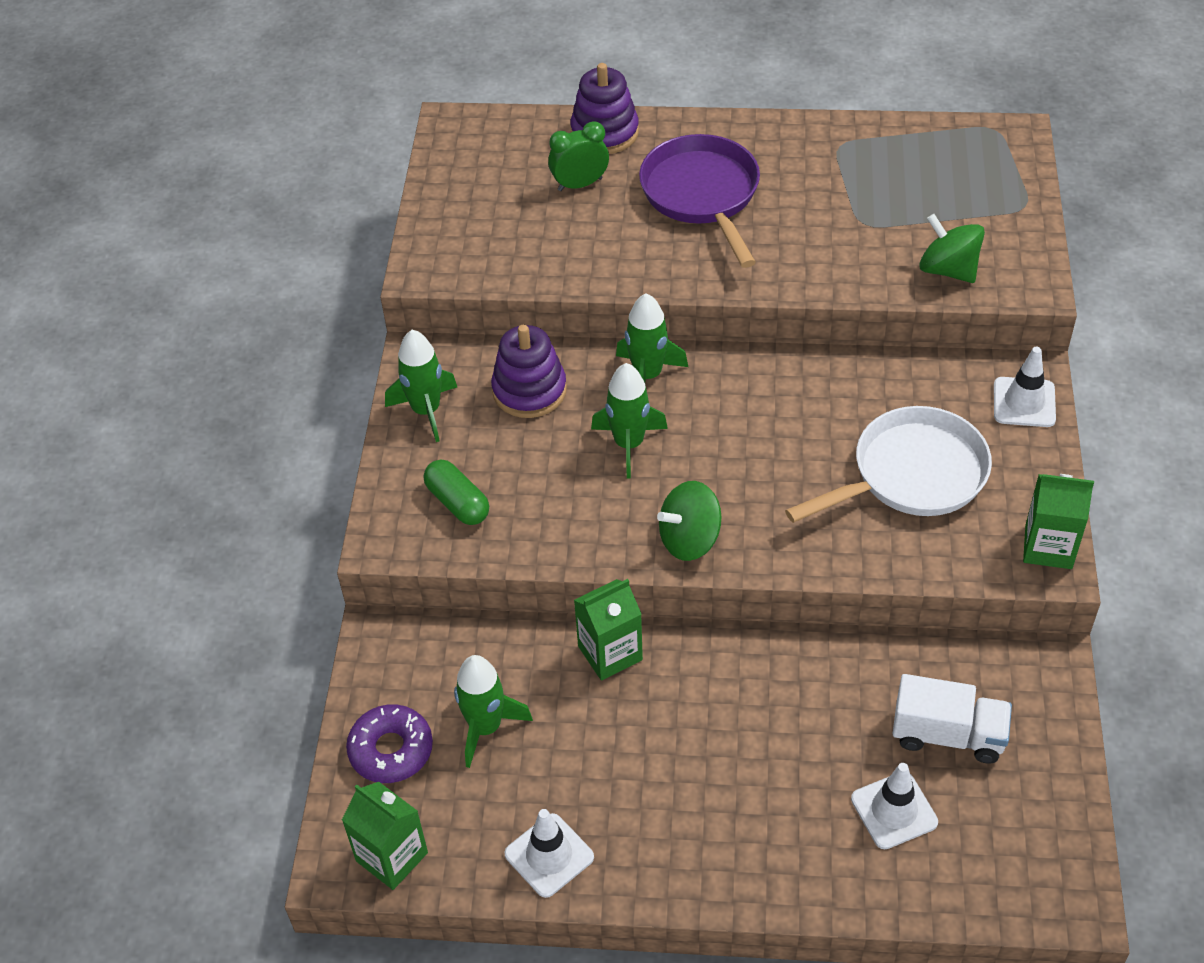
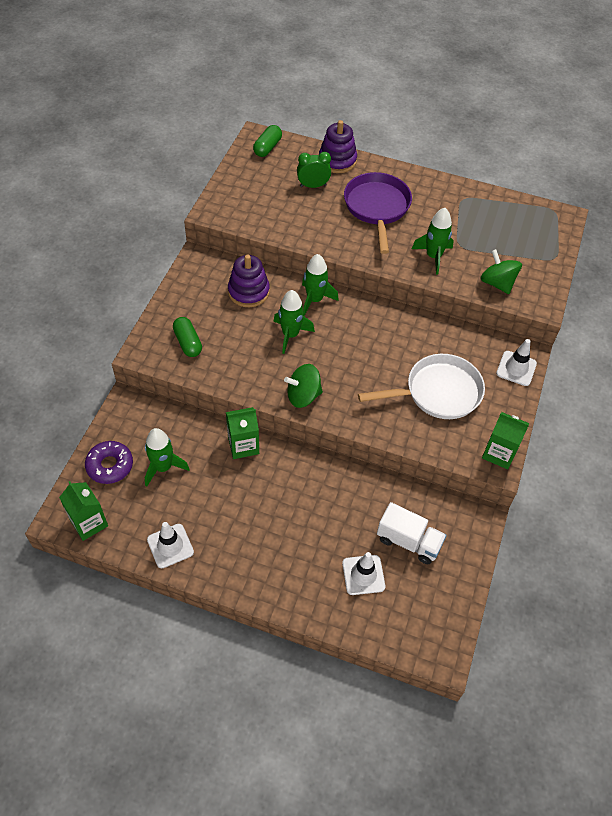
camera: 10 degrees right, 5 degrees up
(426, 411) = (190, 288): green rocket -> green rocket (433, 256)
(477, 139) = (267, 147): none -> green capsule

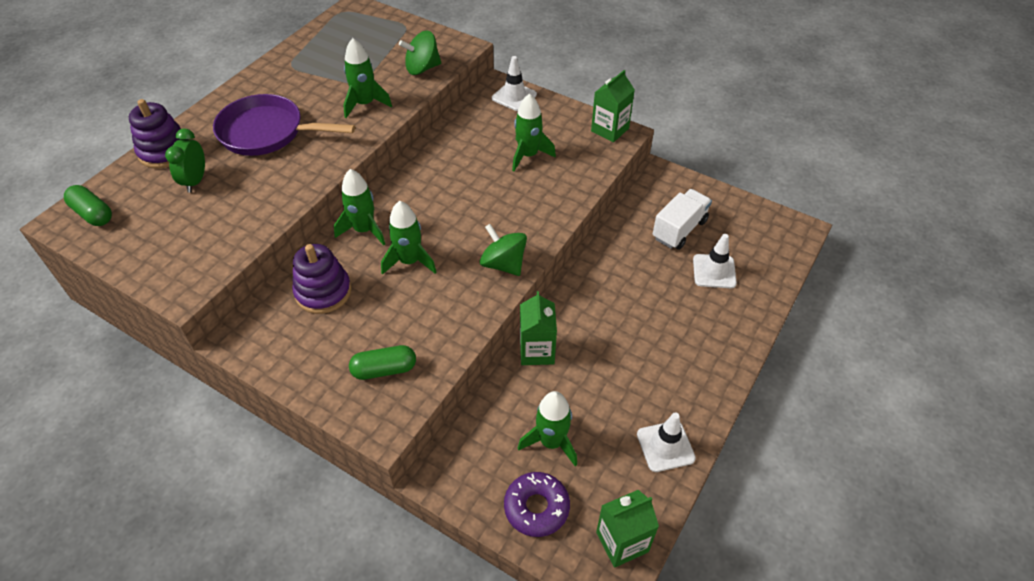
camera: 75 degrees left, 5 degrees down
(303, 396) = (503, 264): green spinning top -> green spinning top turned 135 degrees clockwise
(438, 392) = (528, 155): white pan -> green rocket

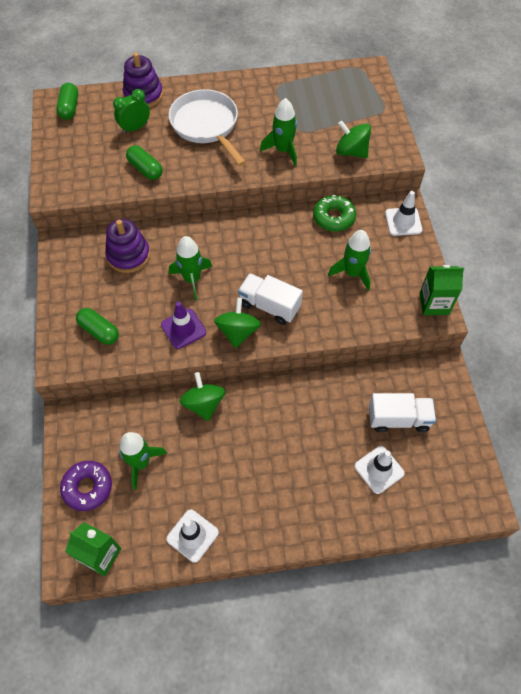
camera: 50 degrees right, 10 degrees up
(256, 203) = (145, 169): none -> green capsule
(267, 132) = (206, 125): purple pan -> white pan
(364, 230) = (194, 236): green rocket -> none
(456, 301) = (183, 328): none -> purple traffic cone
(460, 131) = (333, 217): none -> green donut
(501, 226) = (269, 306): none -> white truck
(537, 351) = (203, 404): green carton -> green spinning top

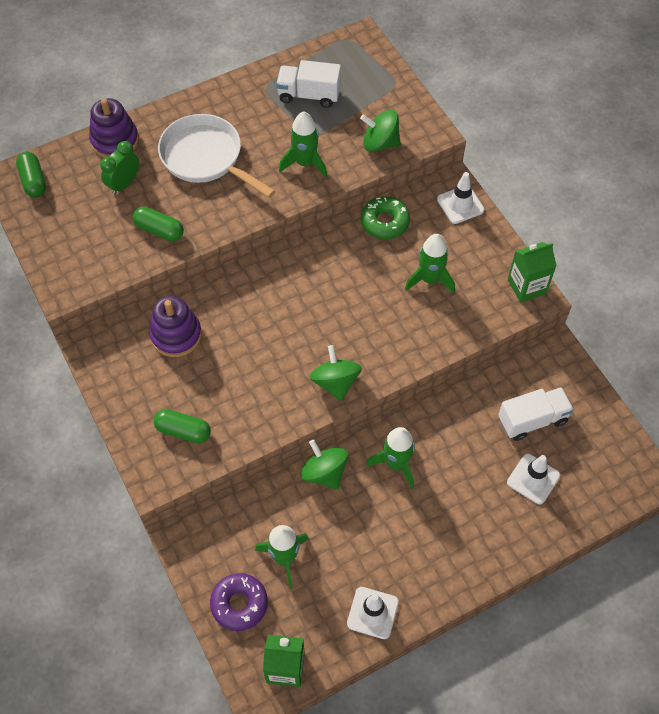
camera: 20 degrees left, 0 degrees up
(183, 328) = (275, 398): purple traffic cone -> none
(192, 279) = (260, 340): green rocket -> green rocket (396, 464)
(269, 306) = (357, 343): white truck -> white truck (309, 95)

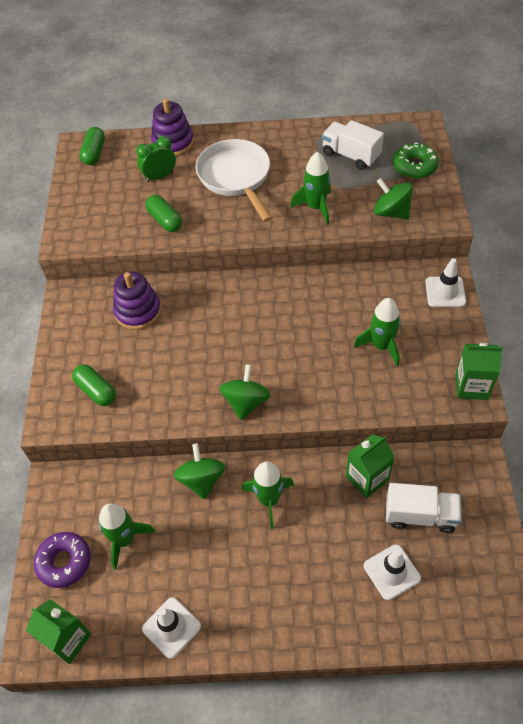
camera: 30 degrees right, 5 degrees down
(384, 222) = (367, 283): green donut -> green donut (414, 166)
(471, 407) = (367, 478): none -> green carton

